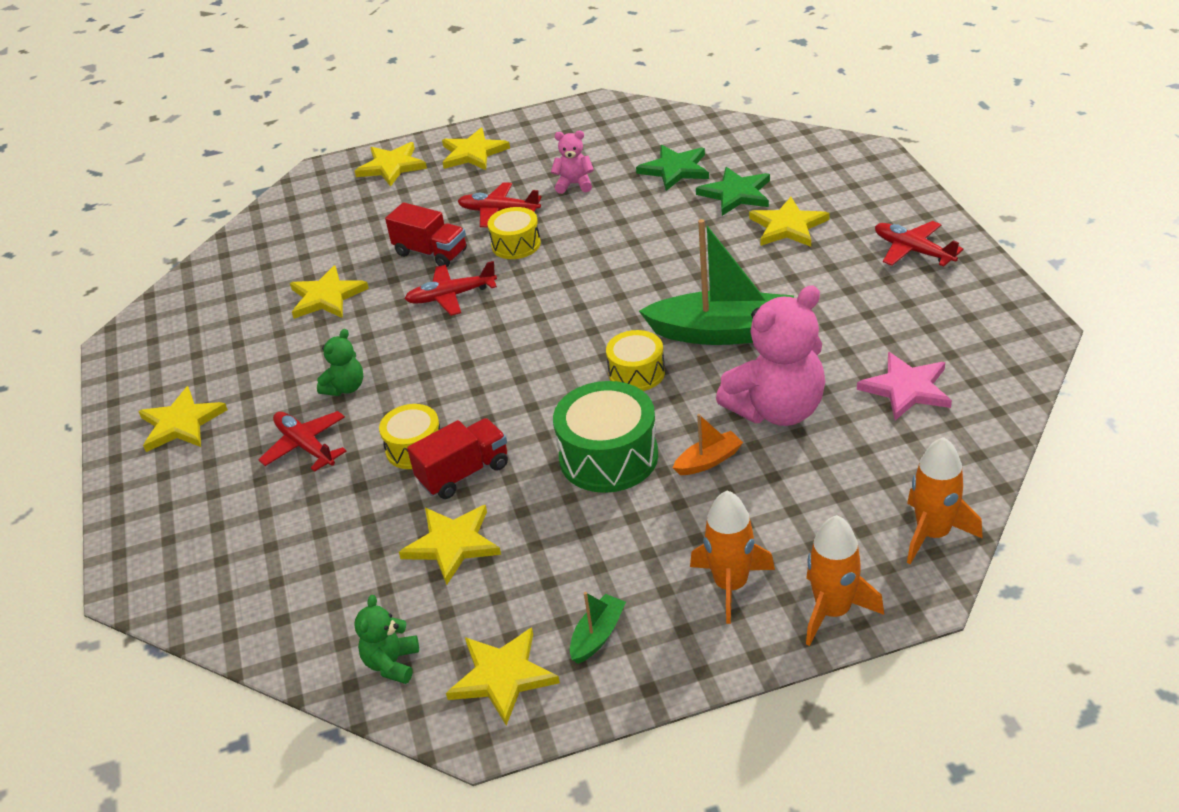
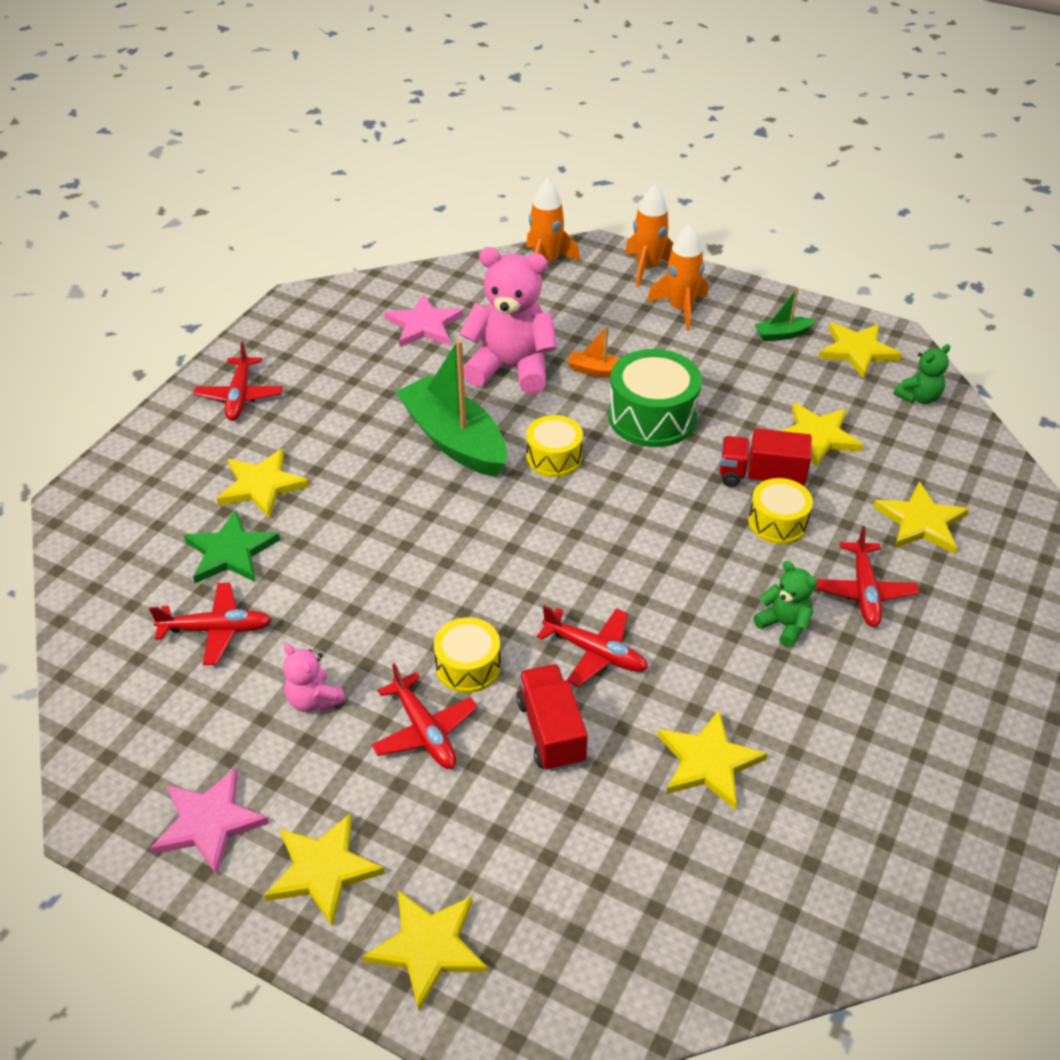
camera: 140 degrees left, 5 degrees up
(181, 423) = (966, 708): yellow star -> yellow star (921, 522)
(345, 388) = (784, 625): green teddy bear -> green teddy bear turned 60 degrees clockwise
(548, 131) = (209, 822): none -> pink star
(675, 169) = (216, 629): green star -> red plane

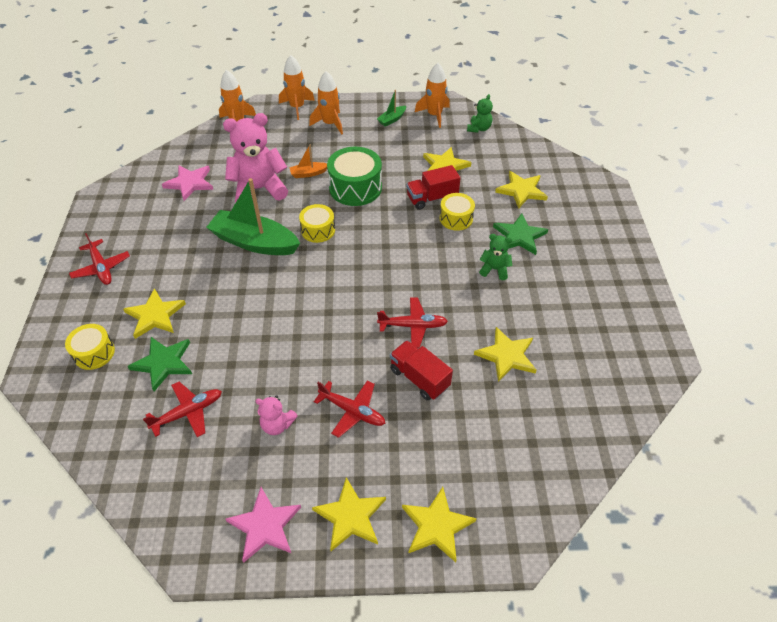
camera: 30 degrees left, 5 degrees up
(468, 666) = (351, 364): yellow drum -> yellow drum (94, 353)
(857, 351) = (434, 115): yellow star -> orange rocket
(864, 591) = (519, 236): red plane -> green star

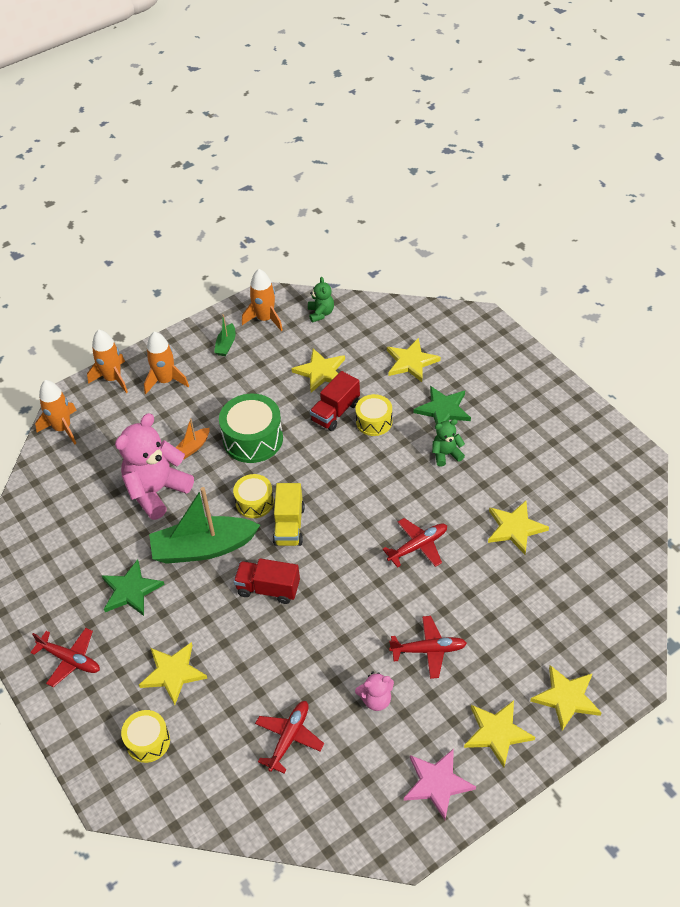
camera: 30 degrees left, 0 degrees up
(163, 363) = (224, 710): green star -> green star (131, 590)
(190, 183) = (76, 523): pink star -> none
(328, 259) = (289, 526): none -> yellow truck
(419, 378) = (460, 589): red truck -> red truck (268, 589)

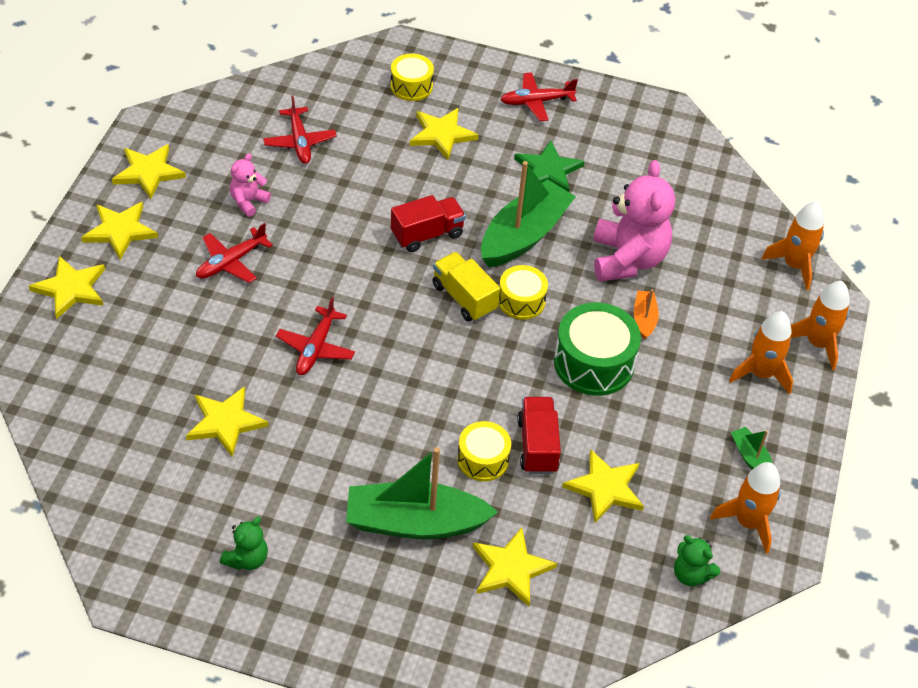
camera: 135 degrees right, 0 degrees up
(437, 783) = (148, 172): pink star -> yellow star
(443, 410) = (415, 522): green star -> green boat
(446, 454) = (366, 466): green teddy bear -> green teddy bear (247, 559)

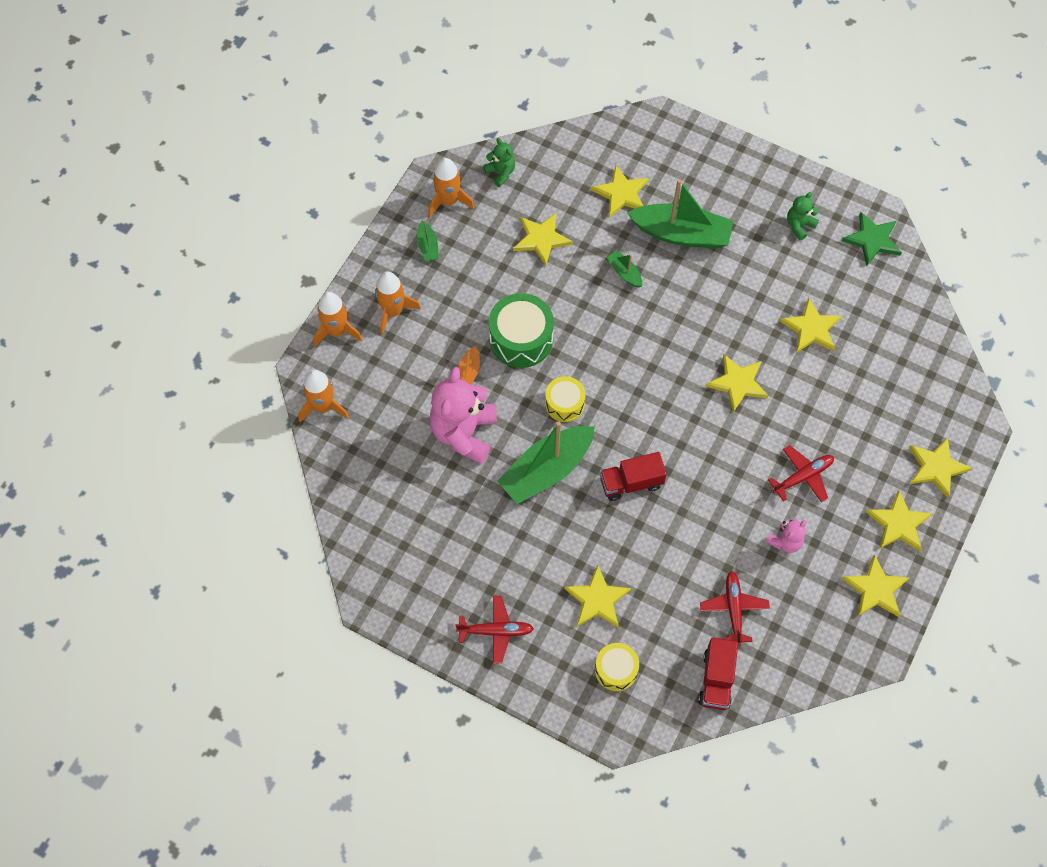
camera: 165 degrees left, 15 degrees up
(316, 347) = (738, 383): red plane -> yellow star
(464, 298) = (611, 413): yellow truck -> none
(483, 459) = (624, 273): yellow drum -> green boat
(537, 446) = (582, 277): red truck -> red truck (716, 679)
(548, 170) = (507, 541): green star -> green star (872, 240)

